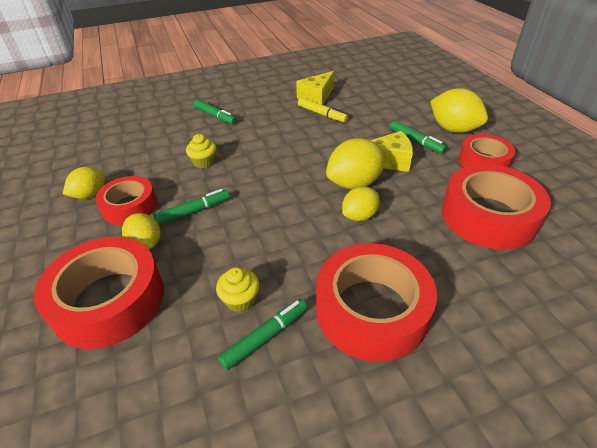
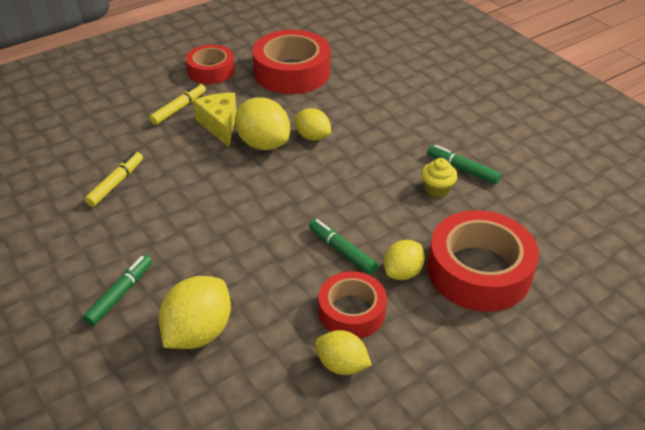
camera: 105 degrees left, 0 degrees up
(204, 162) = (246, 270): yellow cupcake -> none
(316, 97) = (65, 194): yellow cheese -> none
(371, 310) = (414, 123): red tape -> none
(416, 141) = (179, 108): green marker -> yellow marker
(453, 129) = (152, 85): yellow lemon -> yellow lemon (198, 332)

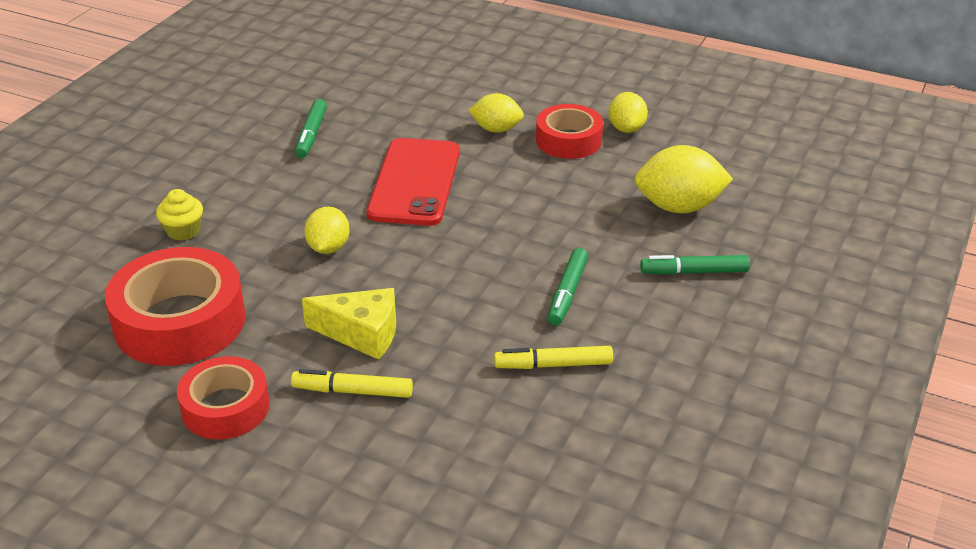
camera: 120 degrees left, 5 degrees down
(219, 125) = (362, 333): yellow cheese -> yellow cheese turned 120 degrees counterclockwise
(263, 143) = (373, 280): yellow lemon -> none
(342, 251) = (502, 167): green marker -> green marker (567, 293)
(357, 197) = (414, 182): none -> red phone
(437, 189) = (358, 141): yellow cupcake -> yellow cupcake (183, 231)
(479, 271) = (457, 95): red tape -> none

